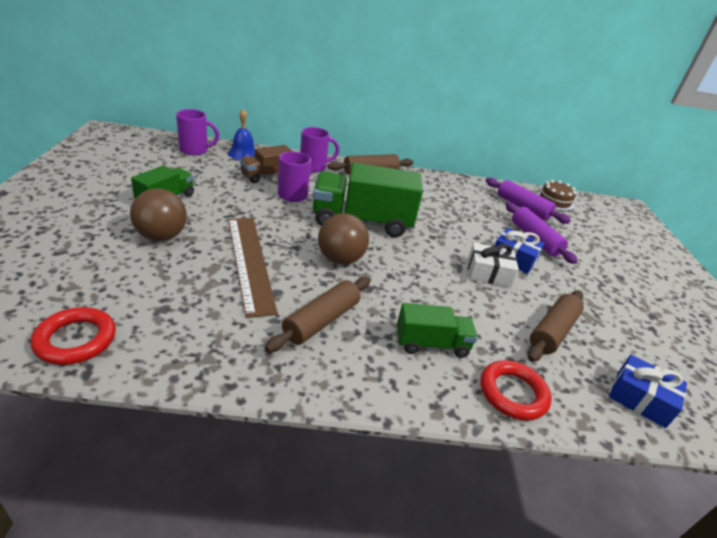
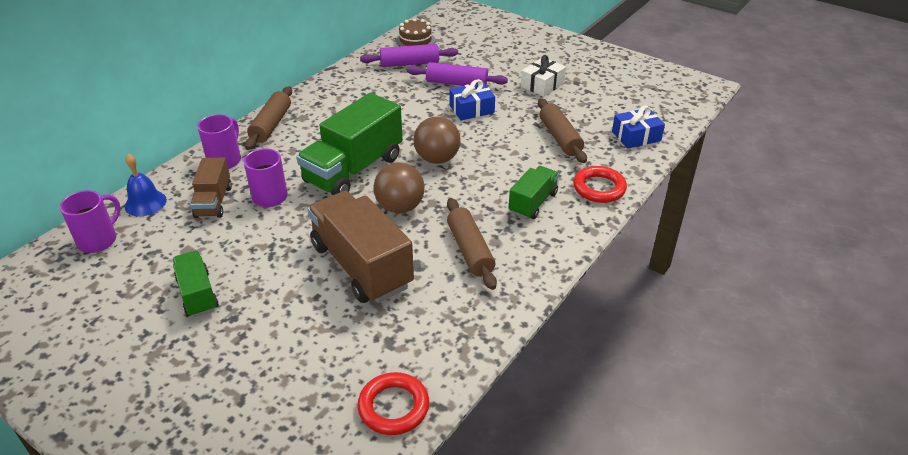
camera: 50 degrees left, 5 degrees up
(161, 236) = (271, 315): brown ball -> brown ball (437, 159)
(249, 262) = (361, 266): brown ruler -> brown truck
(488, 273) = (479, 133): white gift -> white gift (542, 84)

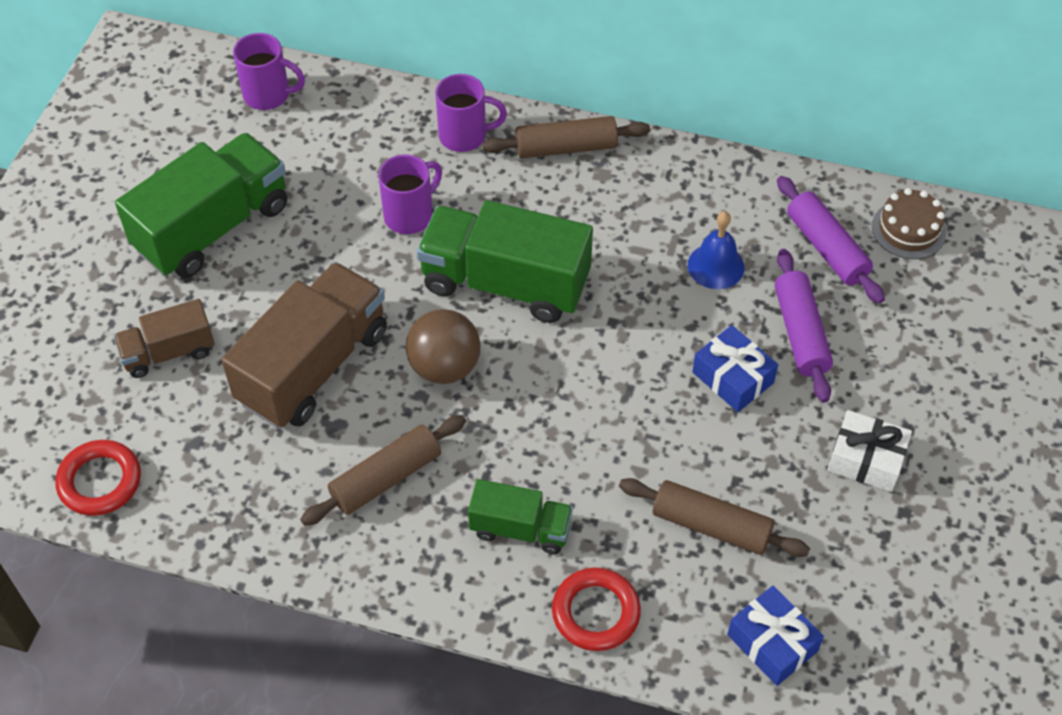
camera: 70 degrees right, 15 degrees up
(145, 203) = (348, 101): blue bell -> blue bell (716, 266)
(198, 294) = (213, 227): green truck -> green truck, size x1.83
(214, 202) = (376, 164): brown truck -> brown truck (169, 352)
(437, 159) = (575, 374): brown ball -> none
(560, 138) = (711, 526): brown rolling pin -> brown rolling pin turned 60 degrees clockwise

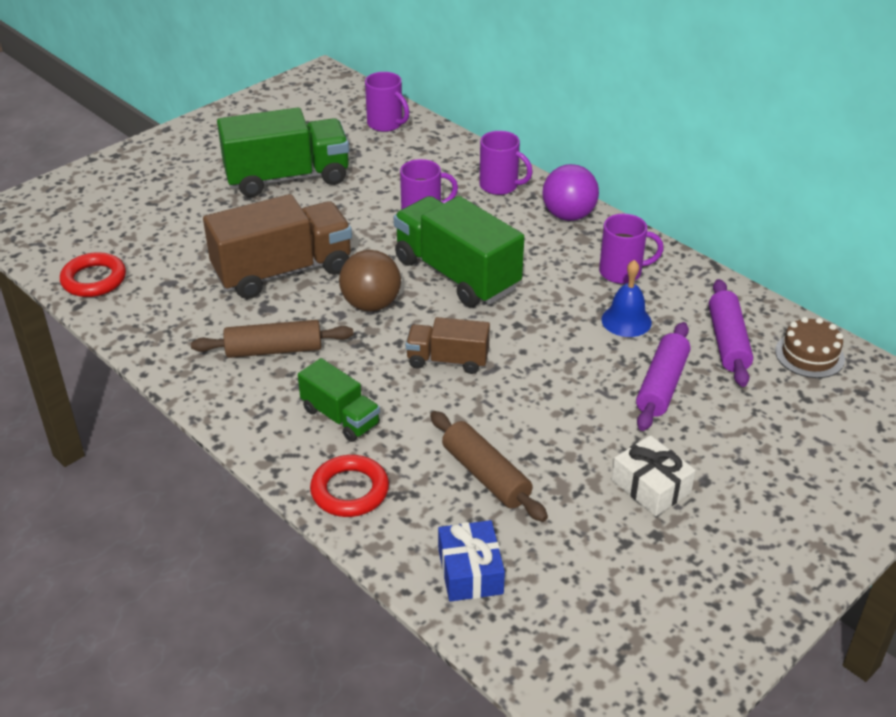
camera: 30 degrees right, 15 degrees down
(169, 352) = (199, 230): brown truck -> brown truck (447, 360)
(566, 147) = (568, 215): brown rolling pin -> purple ball
(671, 203) = (622, 272): none -> purple mug
(733, 377) = (582, 391): blue gift -> none

